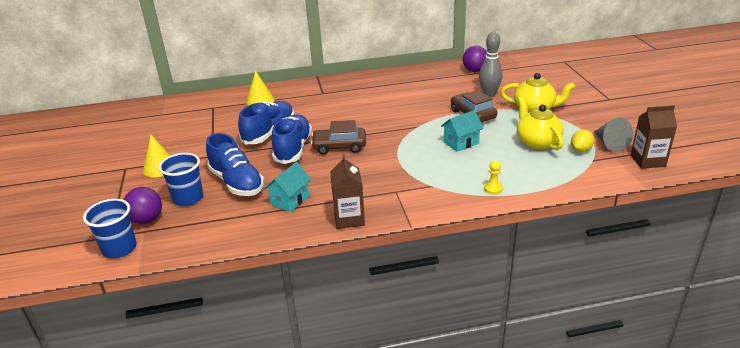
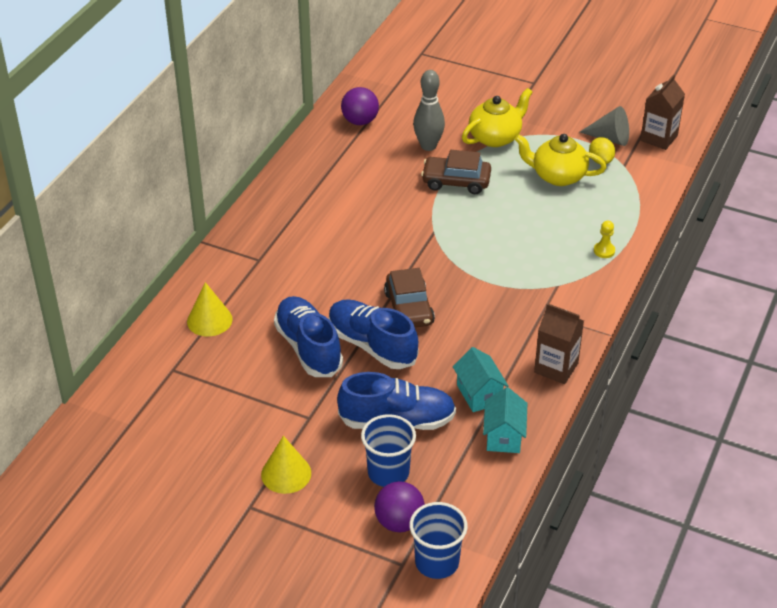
camera: 55 degrees left, 10 degrees up
(339, 146) = (409, 308): brown car -> brown car turned 45 degrees counterclockwise
(461, 143) = (502, 222): turquoise house -> turquoise house (503, 436)

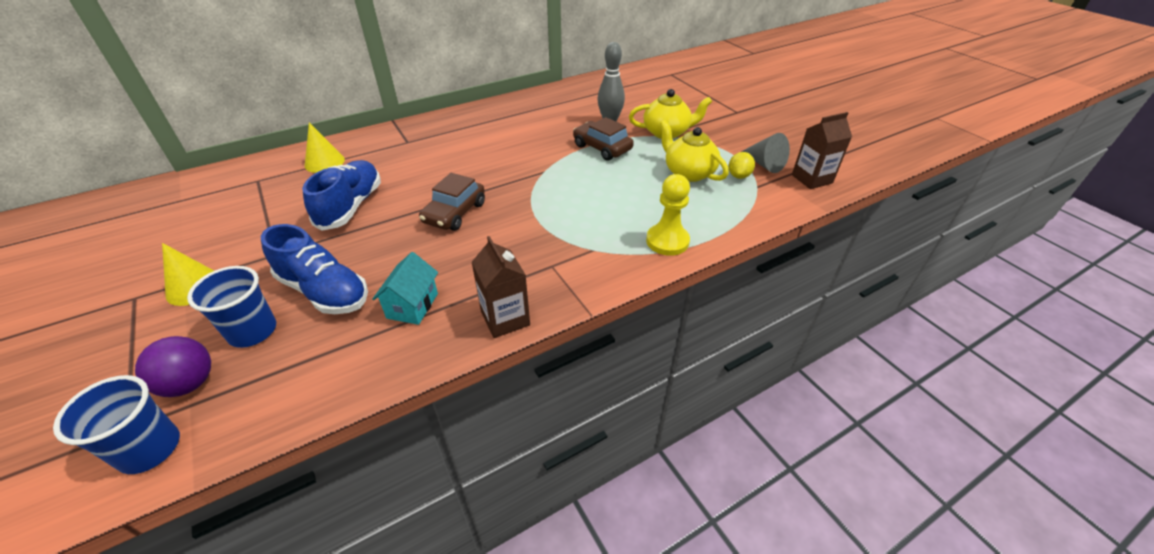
camera: 35 degrees right, 0 degrees up
(360, 121) = (581, 94): purple ball -> none
(372, 345) = (392, 225): blue shoe -> none
(503, 436) = (379, 356): turquoise house -> none
(604, 251) = (667, 241): yellow pawn -> yellow pawn, size x1.89

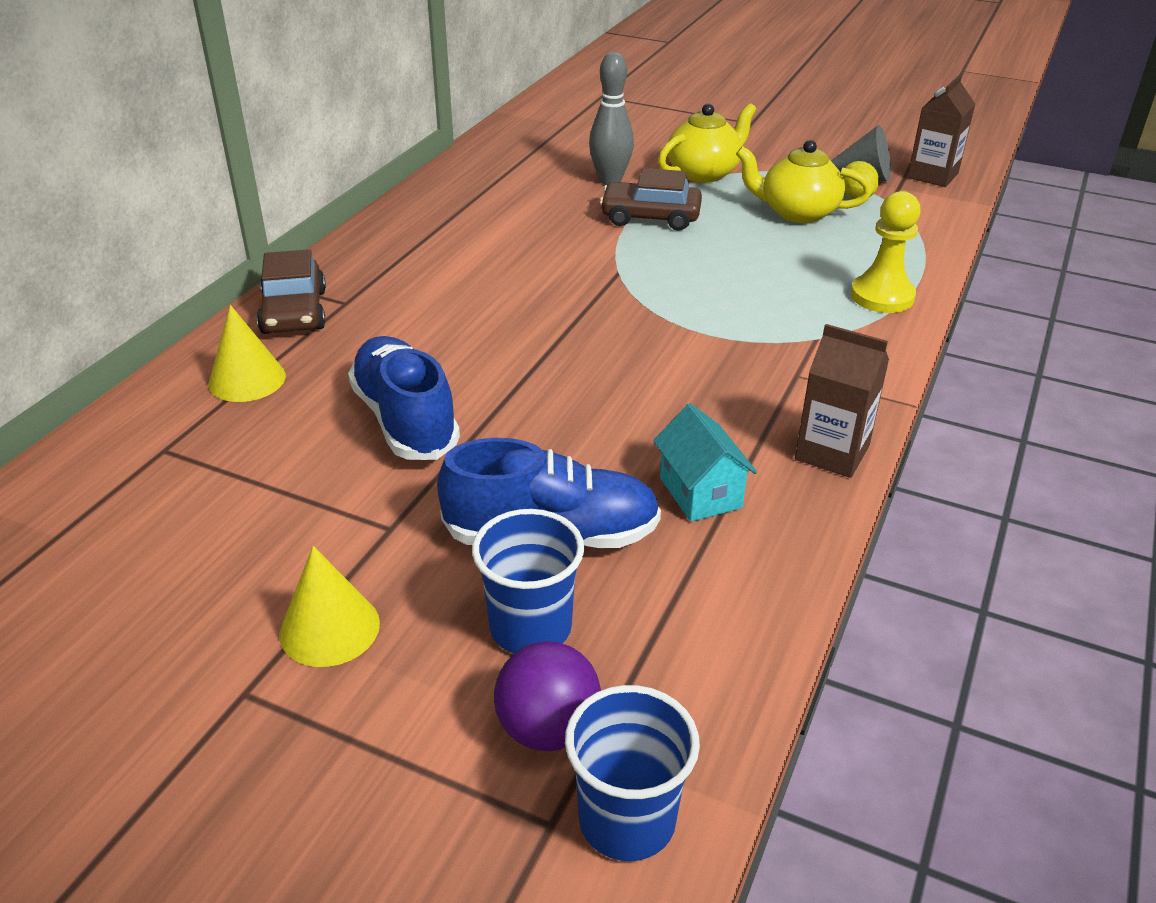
camera: 35 degrees left, 5 degrees down
(454, 213) = (578, 366): brown car -> brown car (294, 312)

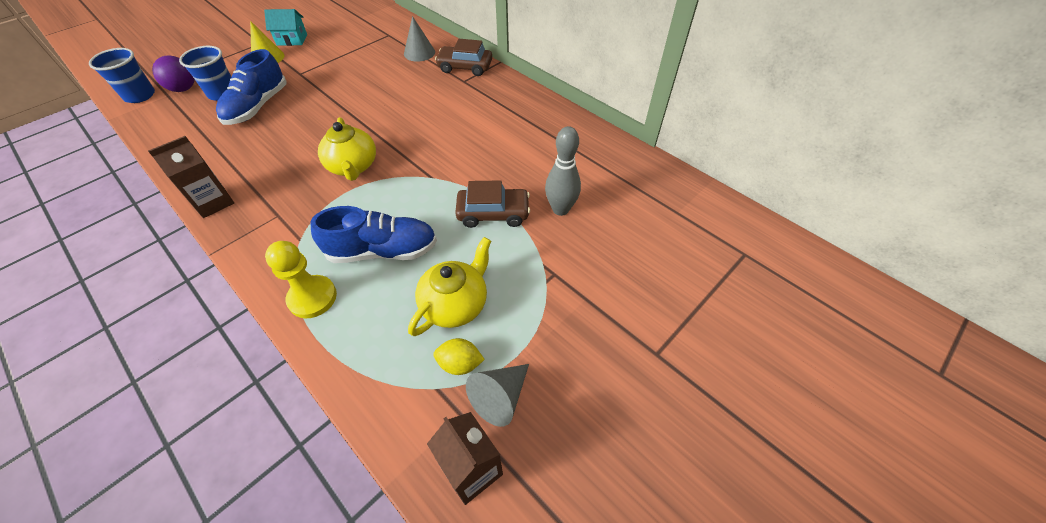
camera: 110 degrees right, 15 degrees up
(247, 379) = (419, 53): yellow cone -> grey cone
(405, 419) = (358, 85): blue shoe -> blue shoe (383, 251)
(650, 217) = (493, 213): brown car -> brown car turned 60 degrees clockwise
(700, 492) = (236, 150): turquoise house -> turquoise house (292, 40)
(704, 173) = (553, 270): yellow teapot -> yellow teapot (353, 166)

